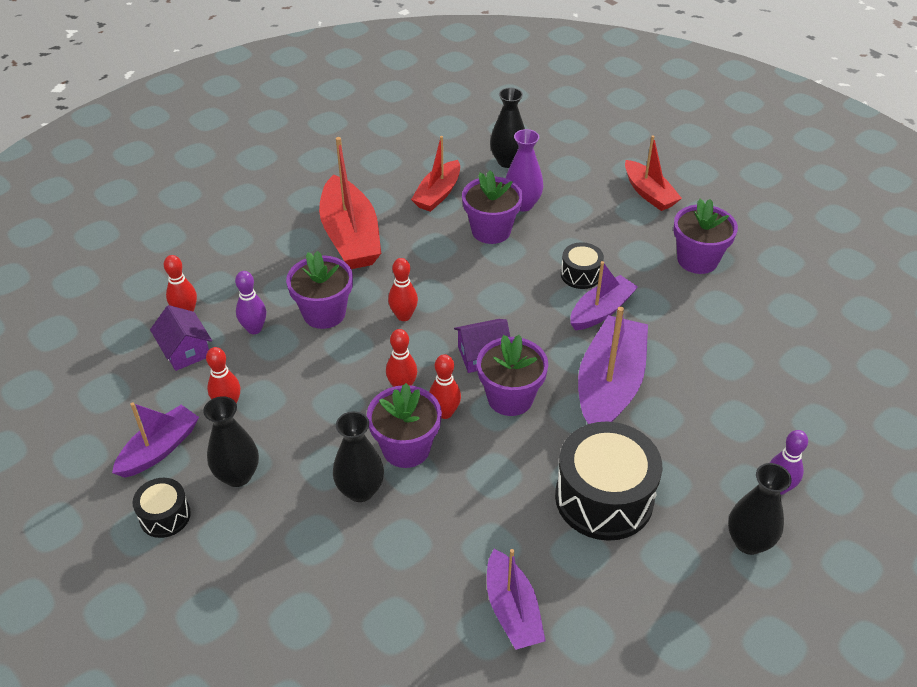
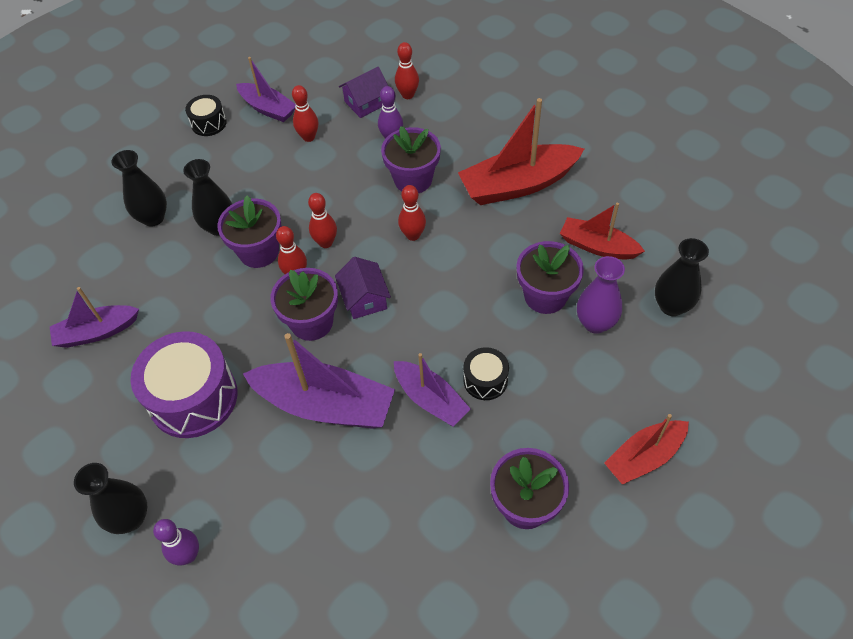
camera: 90 degrees right, 10 degrees up
(238, 475) = (240, 154): black vase -> black vase (153, 218)
(604, 498) = (193, 397): black drum -> purple drum

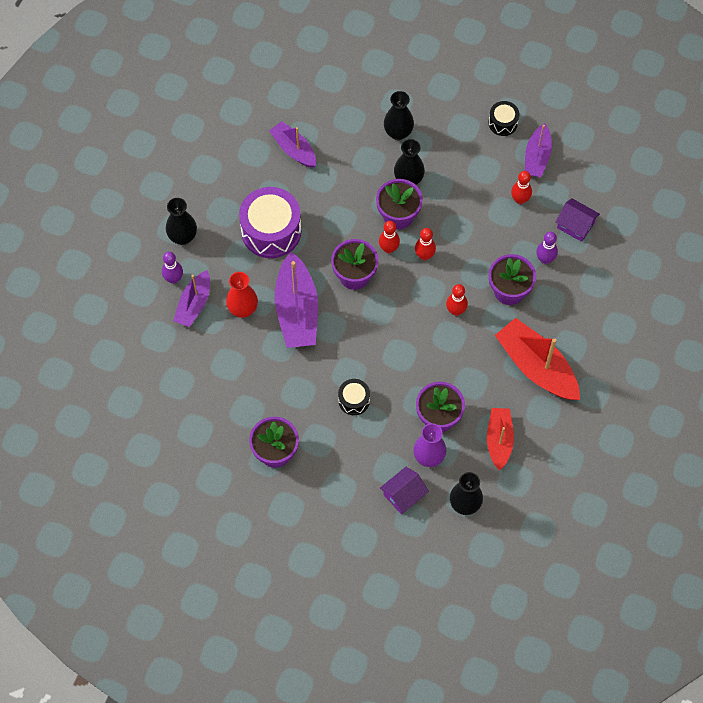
camera: 65 degrees right, 10 degrees up
(288, 473) = (243, 309): none -> red vase
(364, 298) = (387, 300): purple house -> purple house (403, 495)
(408, 95) = (598, 252): red bowling pin -> none
(430, 399) = (326, 372): purple boat -> purple boat (194, 304)
(644, 457) = (336, 514): red boat -> none

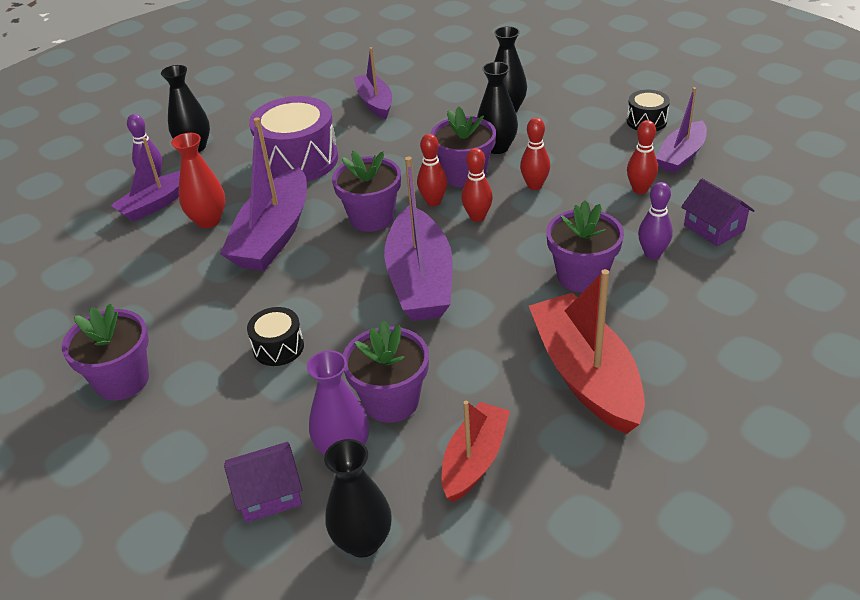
camera: 25 degrees right, 25 degrees down
(413, 322) = (420, 280): none -> purple boat
(455, 311) = (490, 281): red bowling pin -> red bowling pin (534, 185)

